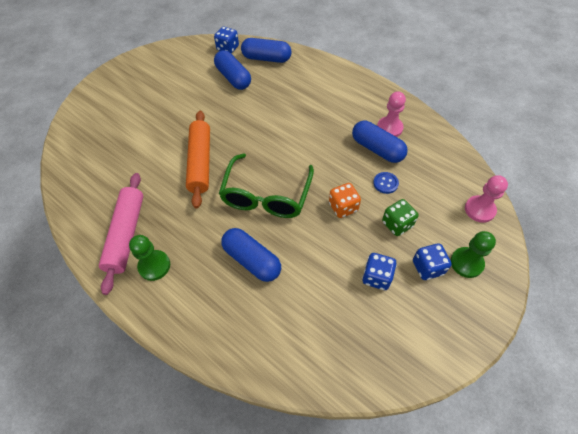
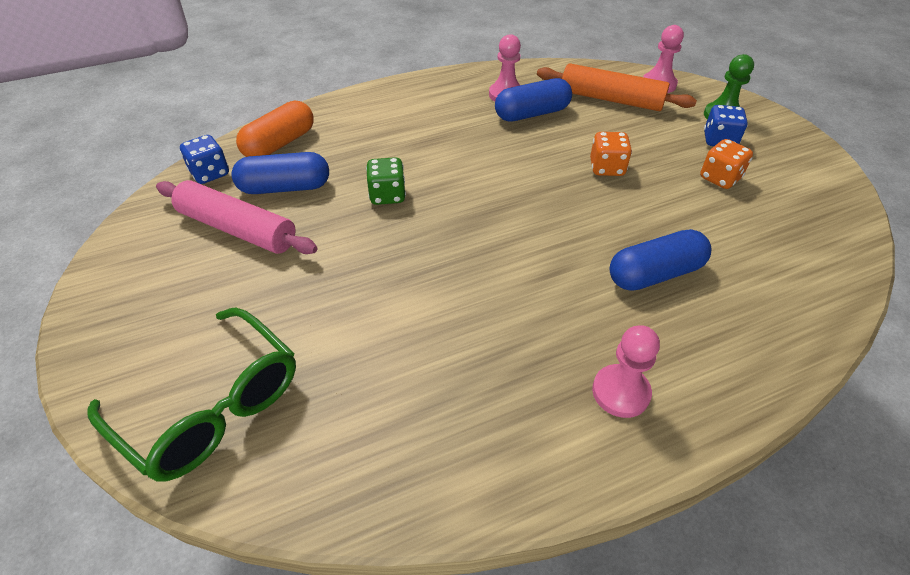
camera: 65 degrees left, 10 degrees down
(126, 234) = (535, 417): pink rolling pin -> pink rolling pin (237, 229)
(154, 266) = (620, 392): green pawn -> pink pawn
(200, 162) = (437, 276): orange rolling pin -> orange rolling pin (611, 99)
(266, 58) = (280, 144): blue capsule -> orange capsule
(266, 196) = (549, 226): green glasses -> green glasses (212, 407)
(376, 277) = (720, 178): blue dice -> orange dice
(385, 183) = (588, 126): blue button -> none
(397, 224) = (652, 139): green dice -> green dice (387, 195)

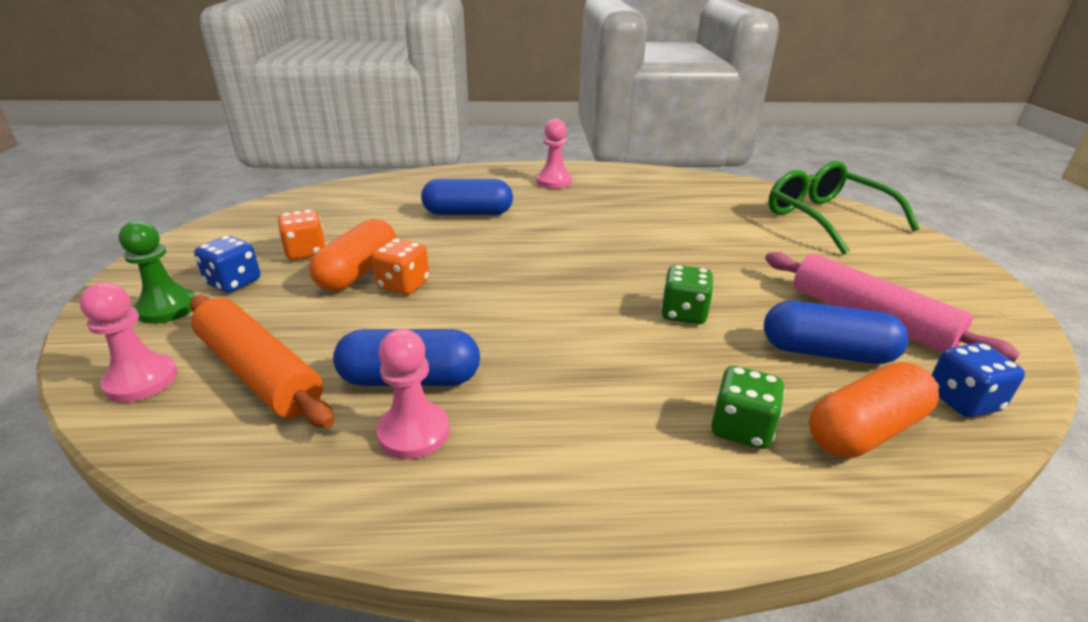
camera: 160 degrees left, 15 degrees down
(347, 130) = (741, 428): none -> green dice
(653, 171) = (358, 272): none -> orange capsule

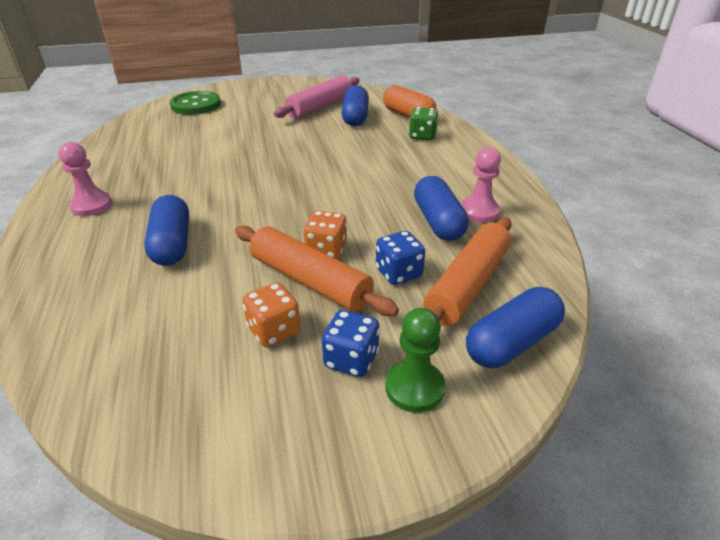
camera: 100 degrees left, 5 degrees up
(141, 380) = (512, 342): pink pawn -> blue capsule
(358, 272) = (309, 281): orange capsule -> orange rolling pin
(683, 313) = (332, 147): green dice -> none
(825, 218) = (196, 105): green glasses -> green button
(962, 401) = (379, 98): blue dice -> blue dice (398, 273)

